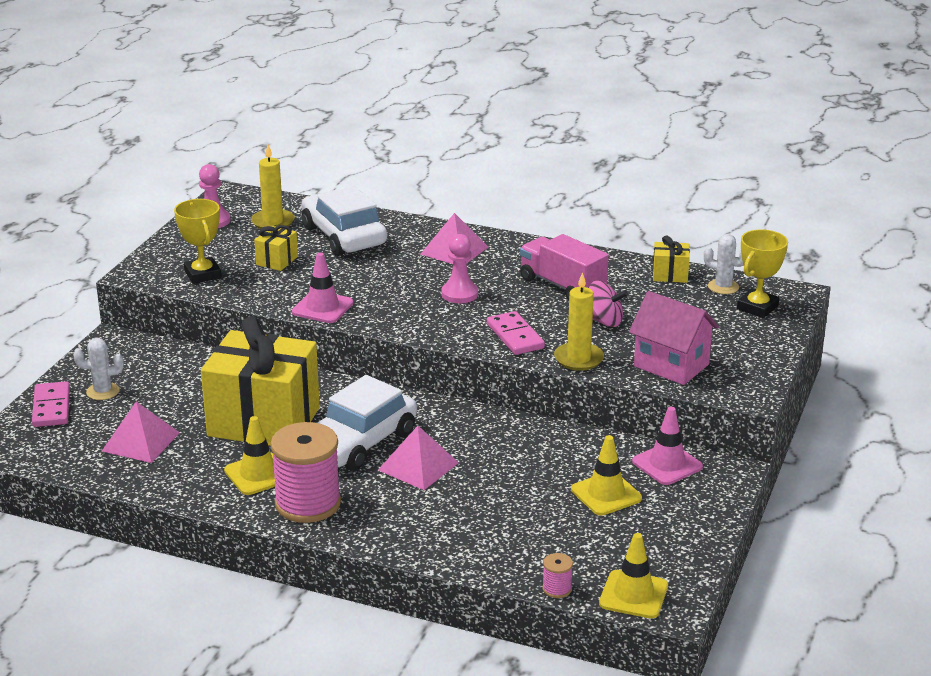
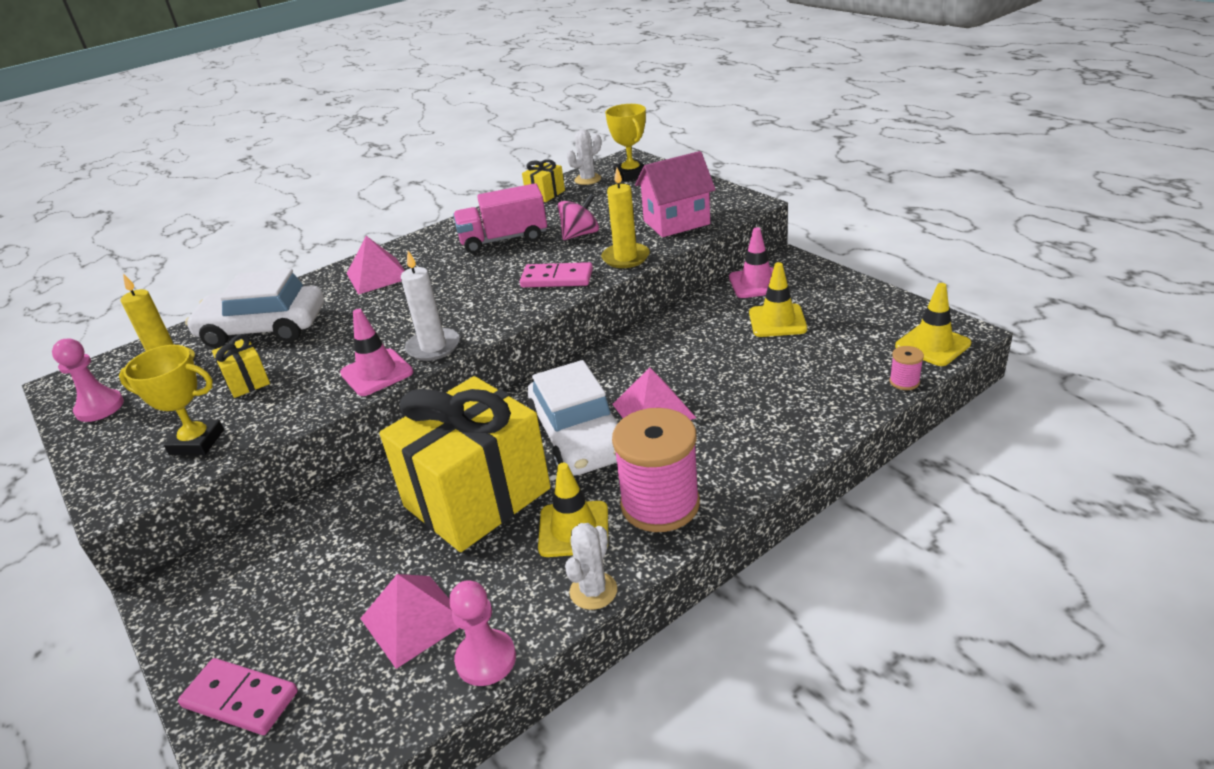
camera: 55 degrees left, 5 degrees up
(103, 391) = (265, 629): white cactus -> white cactus (593, 591)
(371, 318) = (433, 347): none -> white candle
(459, 294) = (454, 290): pink pawn -> pink pawn (486, 659)

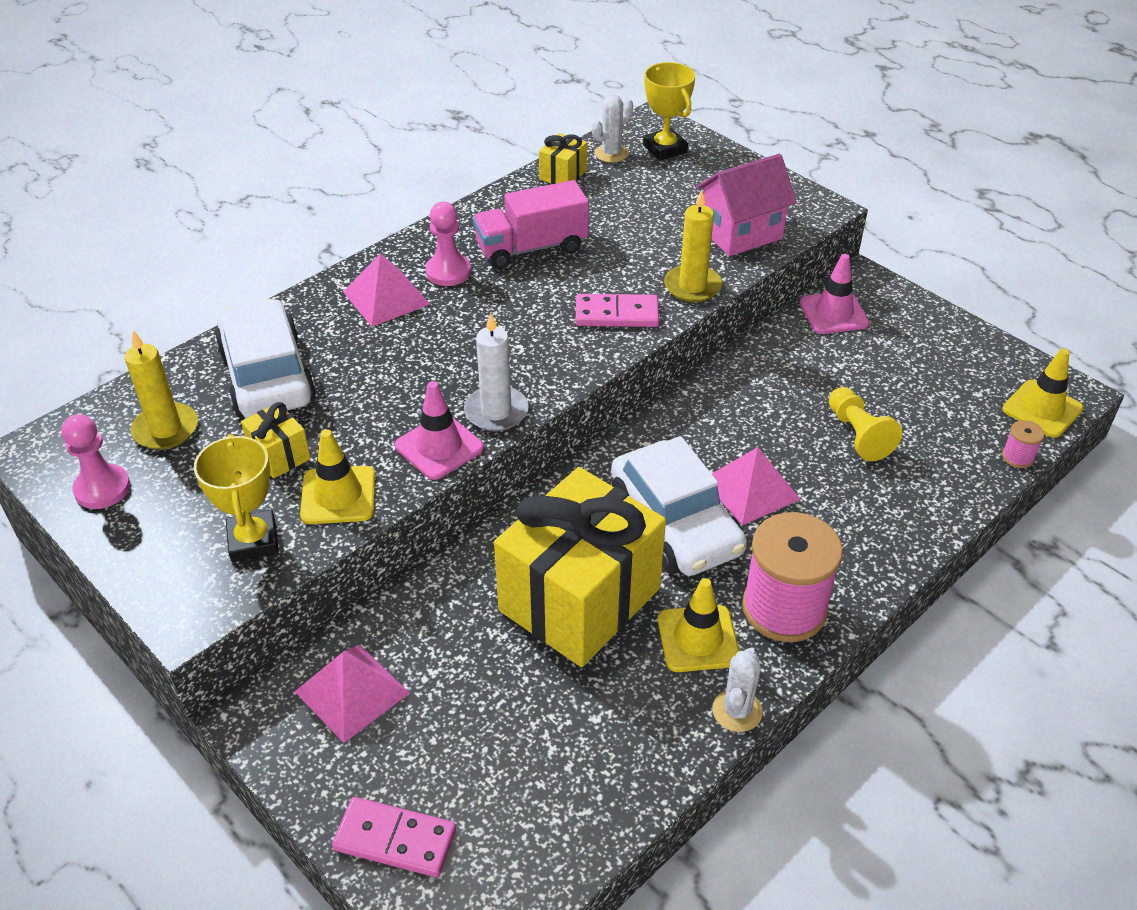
camera: 10 degrees left, 10 degrees up
(197, 442) = (253, 541): yellow trophy -> yellow trophy turned 75 degrees clockwise
(263, 328) = (267, 375): white car -> white car turned 75 degrees clockwise
(413, 619) = (554, 746): pink pyramid -> pink pyramid (352, 692)
(486, 659) = (645, 789): pink pawn -> pink pawn (448, 272)
(580, 234) = (626, 245): pink spinning top -> none
(759, 368) = (858, 435): none -> yellow pawn
(777, 321) = (867, 369): yellow traffic cone -> yellow traffic cone (338, 495)

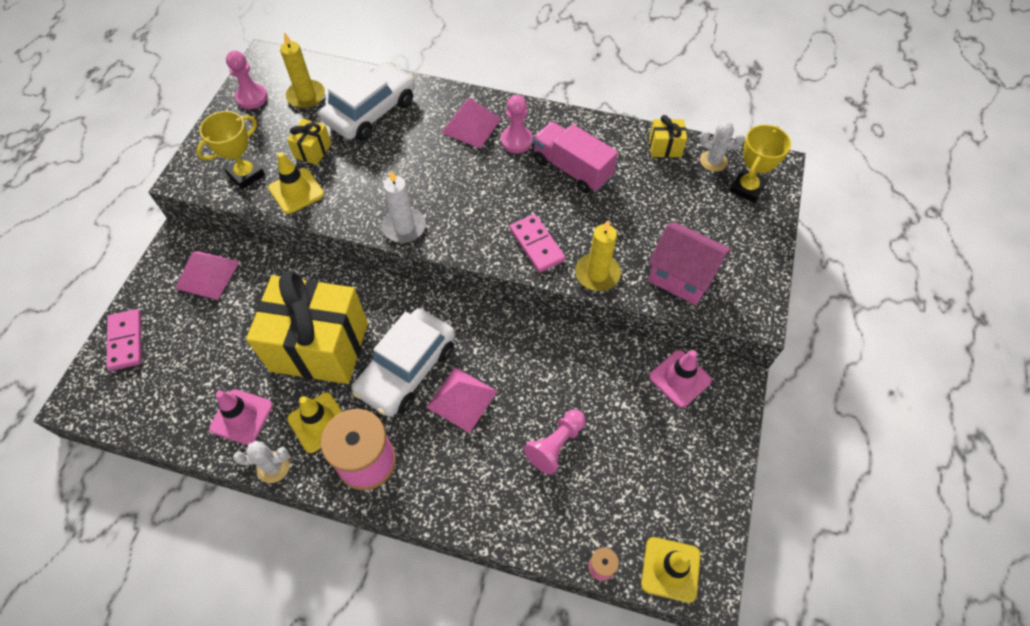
camera: 60 degrees right, 15 degrees up
(439, 447) = (358, 215): pink traffic cone -> pink traffic cone (241, 417)
(858, 435) = (555, 445): yellow pawn -> pink pawn

